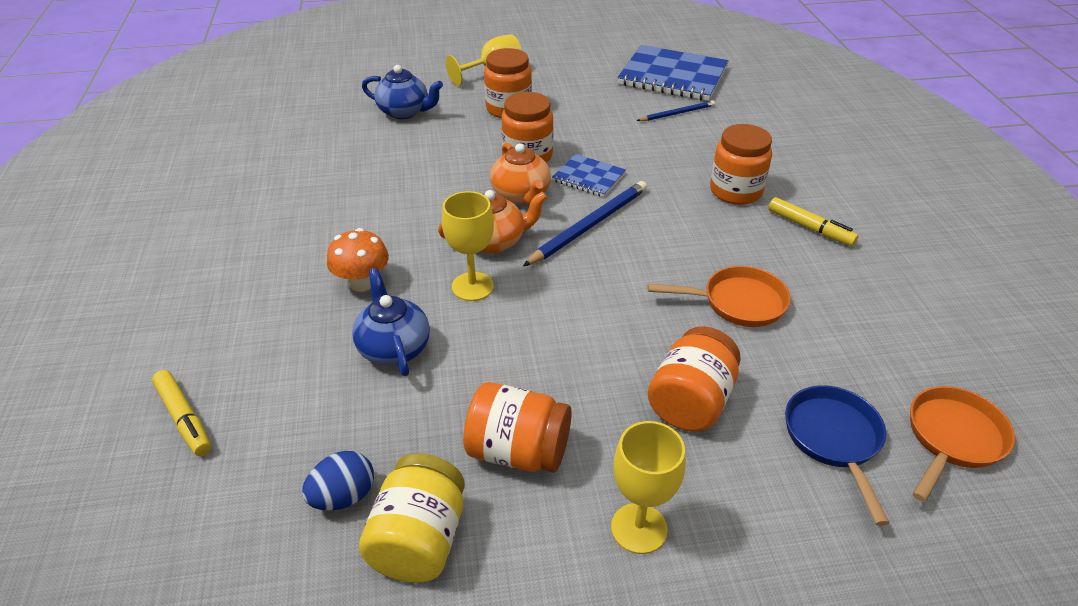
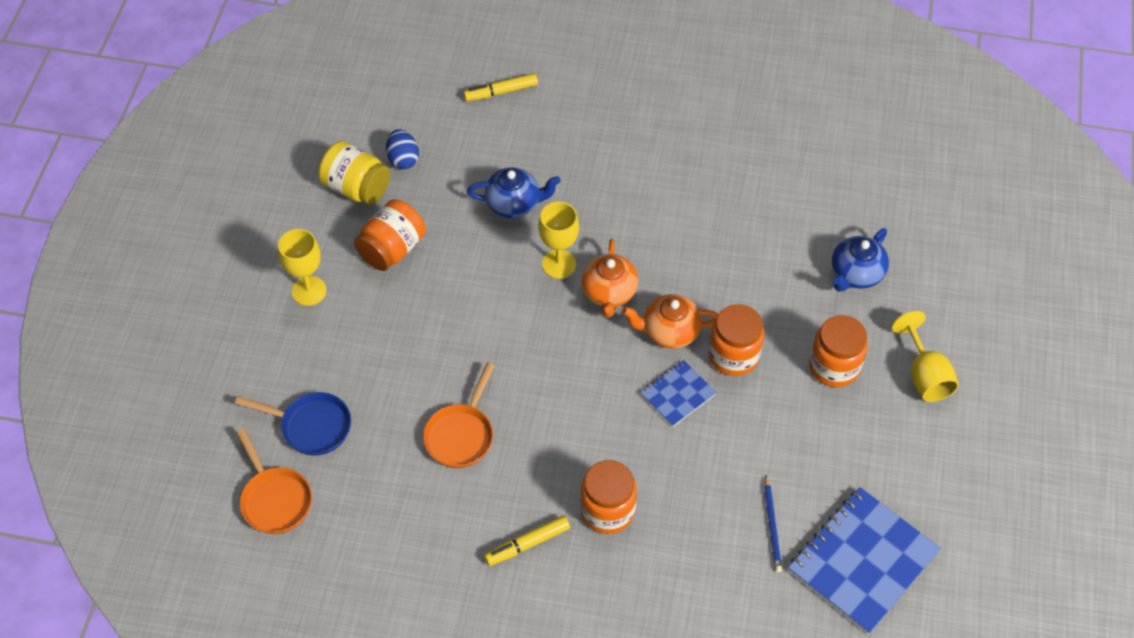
camera: 110 degrees right, 15 degrees up
(362, 282) = (593, 197): orange mushroom -> none
(589, 225) = (603, 368): blue pencil -> none
(690, 401) = (383, 358): orange jar -> none

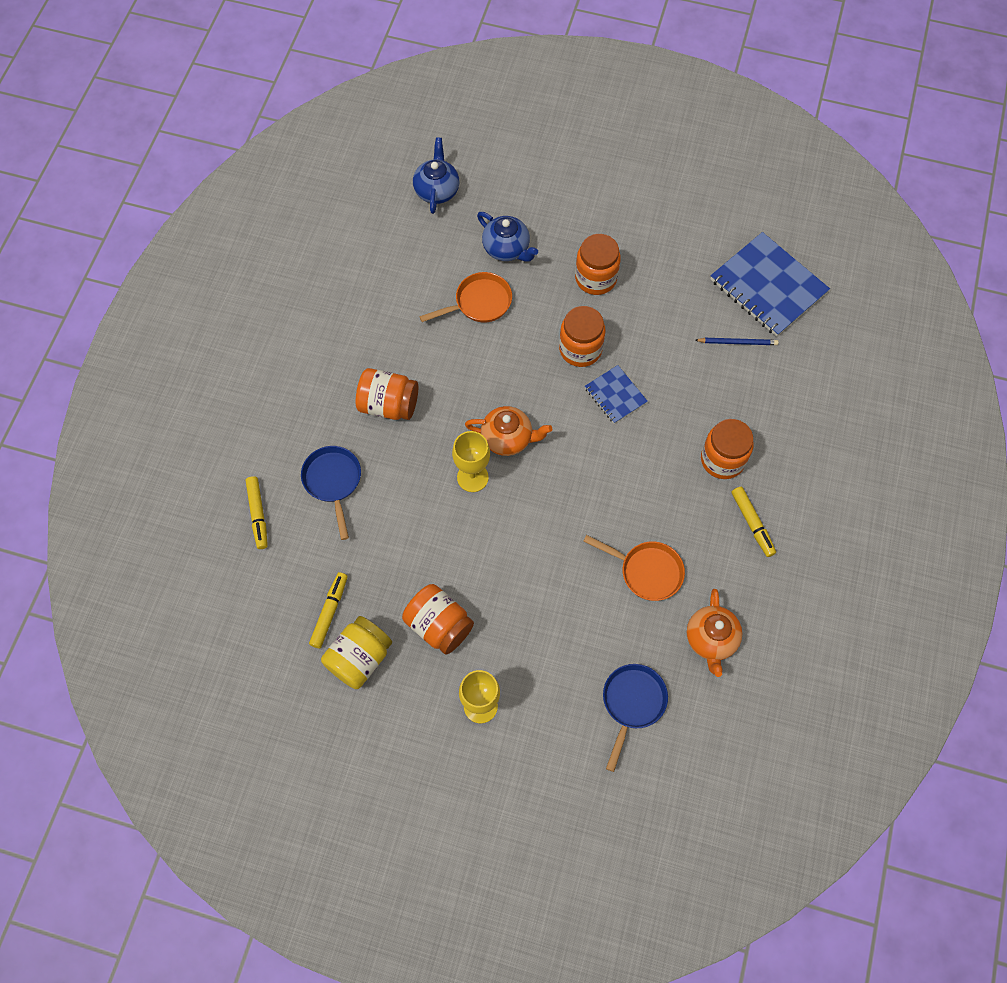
camera: 85 degrees left, 10 degrees up
(275, 499) = (706, 736): orange pan -> orange pan (479, 303)
(403, 159) = (329, 612): blue egg -> yellow marker
(514, 204) = (399, 511): blue teapot -> blue teapot (437, 190)
(541, 146) = (333, 482): none -> blue pan
(635, 183) = (388, 405): none -> orange jar
(669, 331) = (552, 394): orange teapot -> orange teapot (711, 639)
(924, 375) = (607, 218): yellow goblet -> none

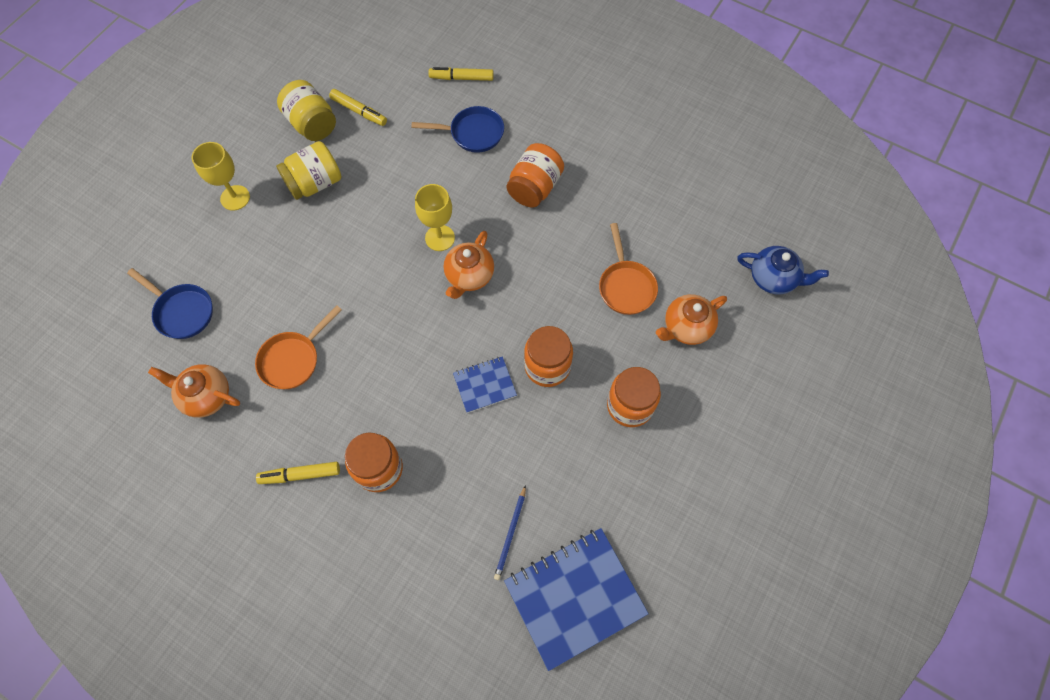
camera: 105 degrees right, 0 degrees up
(439, 625) = (315, 183): orange jar -> yellow jar
(507, 248) = (686, 327): blue teapot -> orange teapot

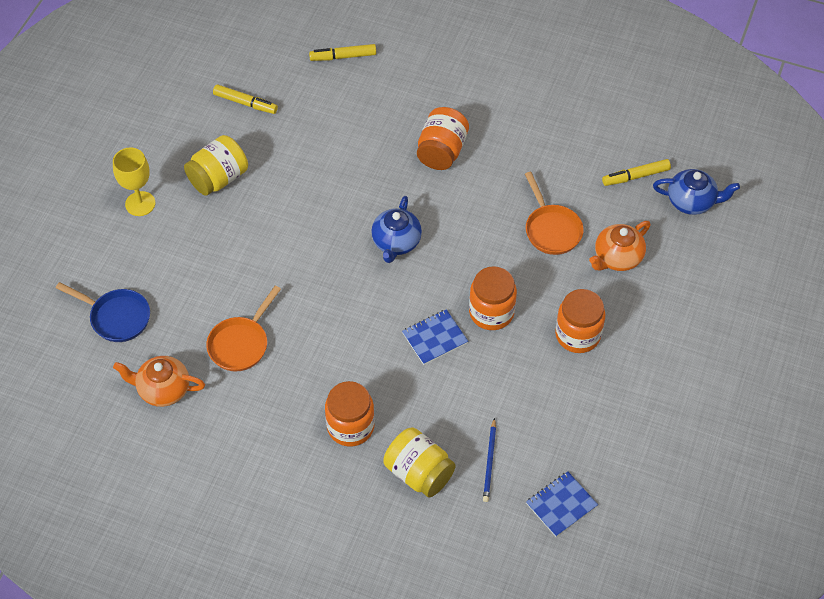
camera: 10 degrees left, 10 degrees down
(300, 475) = (275, 444): yellow marker -> yellow marker (635, 176)
(312, 124) = (200, 122): yellow jar -> yellow jar (419, 473)
(440, 238) = (358, 212): yellow goblet -> none
(469, 276) = (396, 242): orange teapot -> blue teapot
(472, 133) = (367, 108): blue pan -> none
(575, 597) = (561, 505): blue notebook -> blue notebook, size x0.52

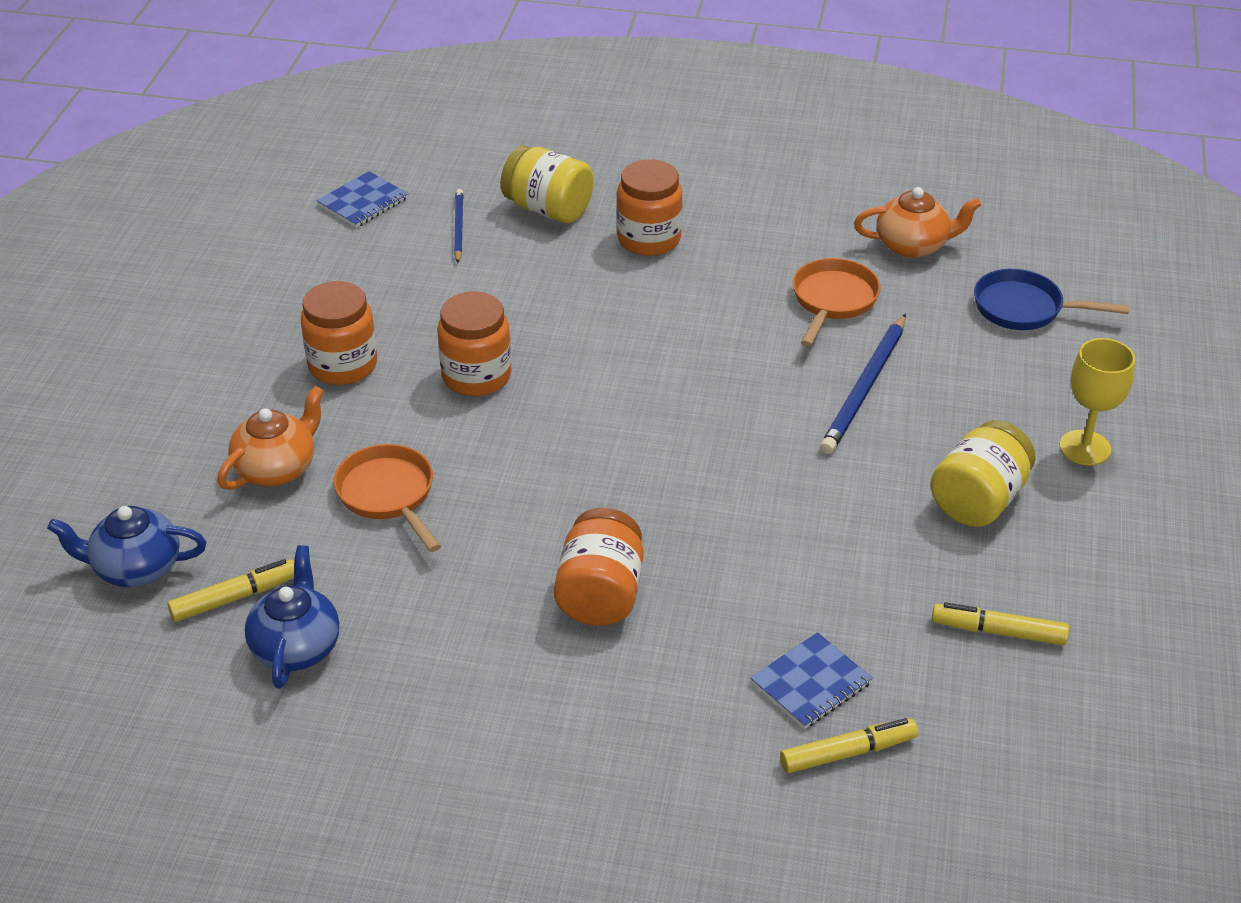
camera: 170 degrees right, 15 degrees down
(249, 266) = (865, 388): none -> blue pencil
(396, 242) = (645, 446): blue teapot -> blue teapot (296, 647)
(435, 338) = (556, 338): blue notebook -> blue notebook (811, 683)

